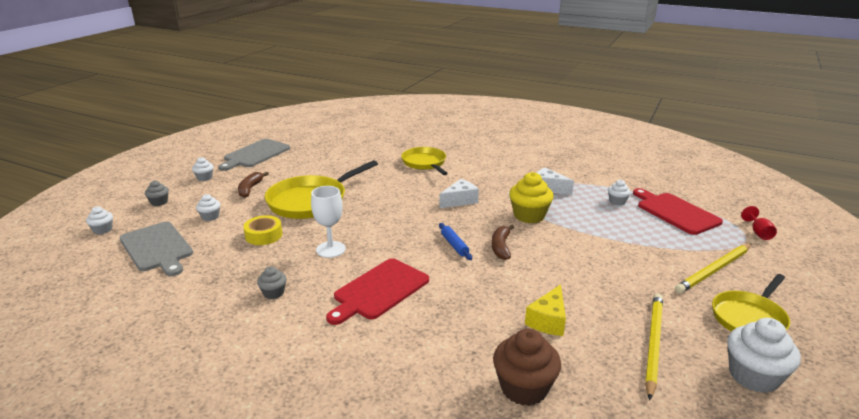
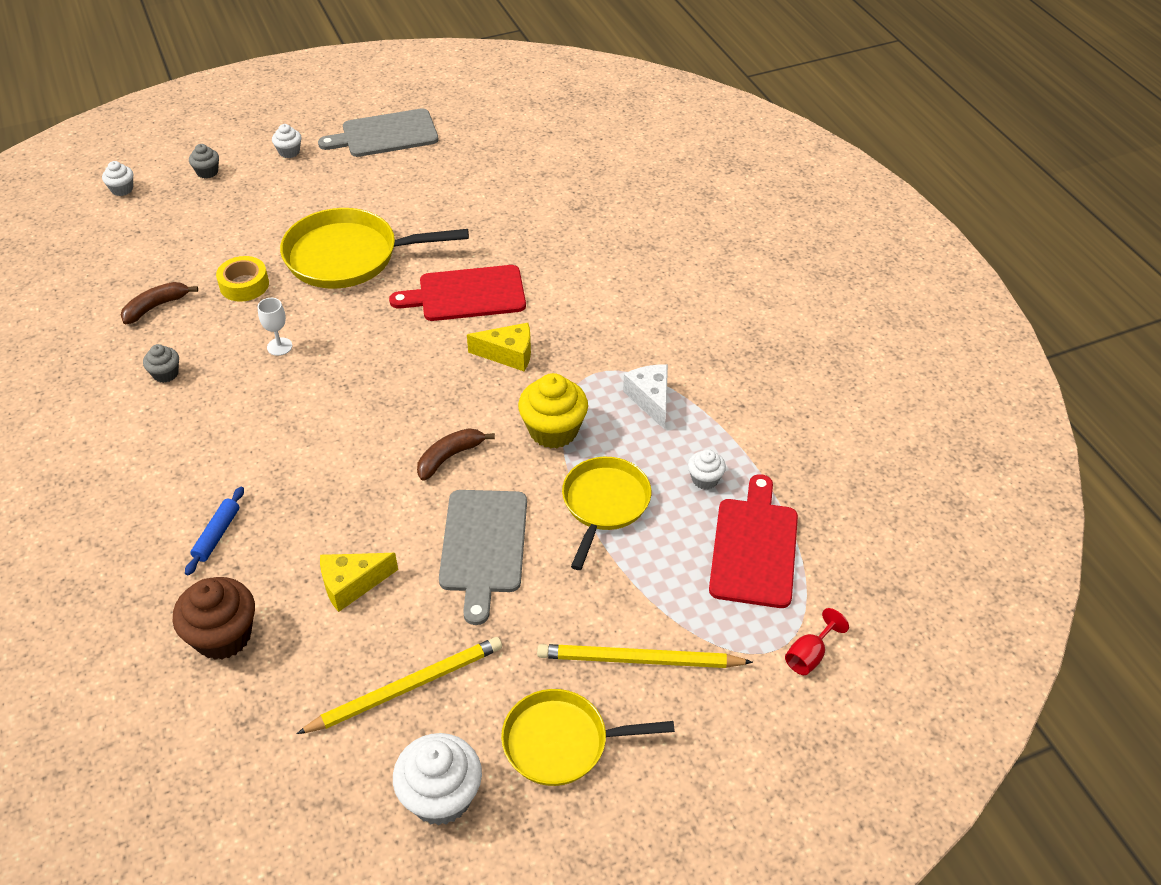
camera: 40 degrees right, 20 degrees up
(157, 248) = (138, 246): grey cutting board -> grey cutting board (483, 546)
(210, 217) = (228, 224): white cupcake -> none
(250, 189) = (312, 198): brown banana -> brown banana (156, 307)
(330, 249) = (279, 346): white goblet -> white goblet, size x0.63
(379, 290) = (254, 434): red cutting board -> red cutting board (466, 294)
(425, 163) = (560, 260): yellow pan -> yellow pan (604, 504)
(454, 245) = (405, 421): blue rolling pin -> blue rolling pin (217, 535)
(460, 201) = (508, 354): white cheese -> yellow cheese

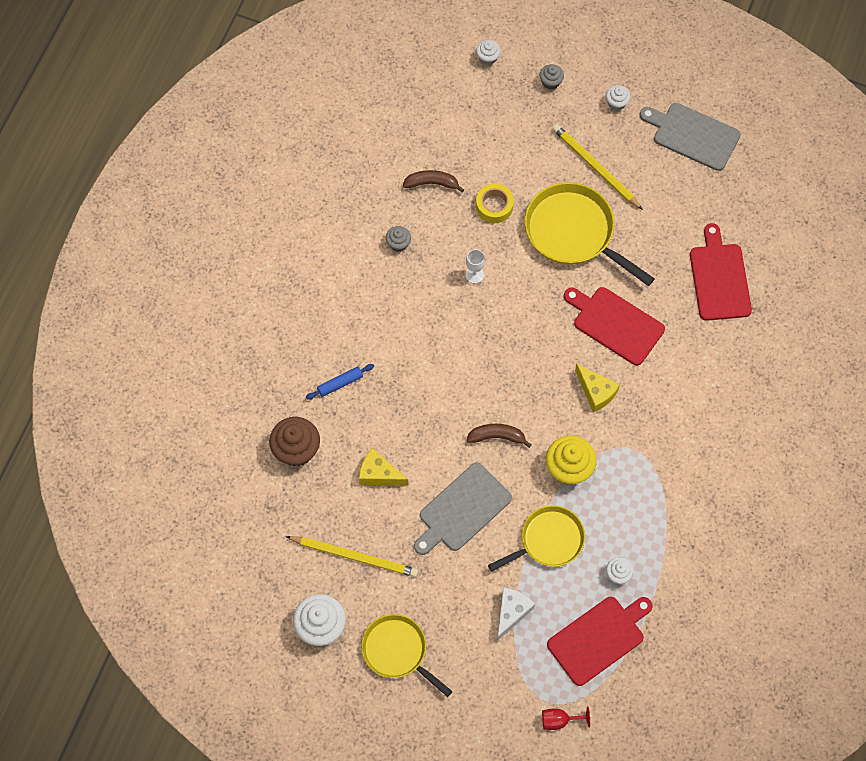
camera: 45 degrees right, 20 degrees up
(523, 207) = (719, 278): none -> red cutting board
(639, 660) = (474, 644): yellow pencil -> yellow pencil (595, 167)
(650, 399) = (644, 495): white cheese -> white cheese (511, 612)

